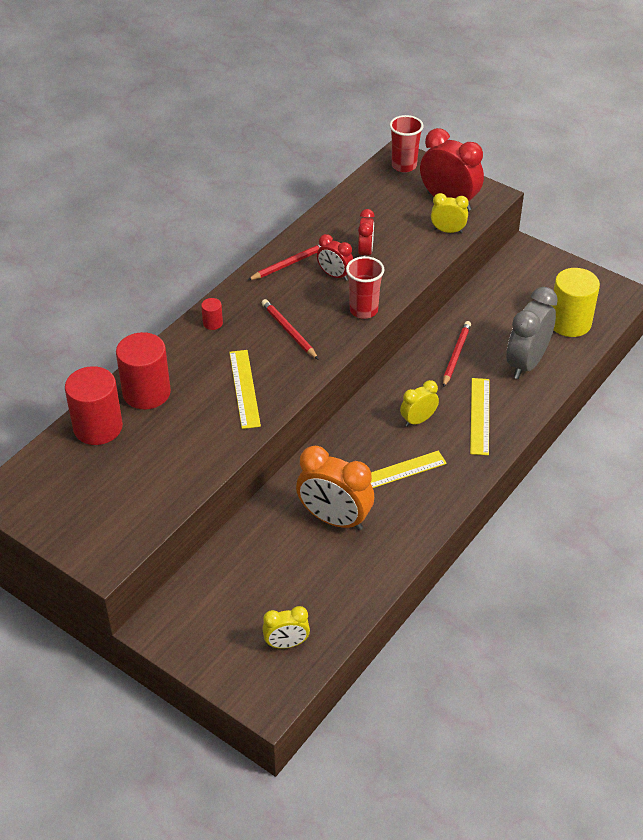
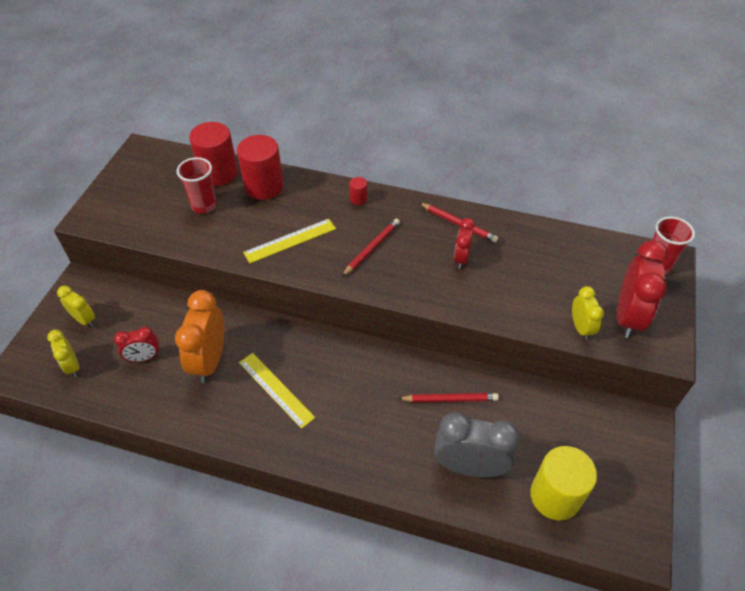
camera: 70 degrees right, 5 degrees up
(363, 310) = (425, 292): red cup -> red cup (204, 206)
(365, 252) = (506, 271): red clock -> red clock (144, 358)
(418, 420) = (349, 390): yellow clock -> yellow clock (84, 319)
(480, 416) = (375, 442): yellow ruler -> none

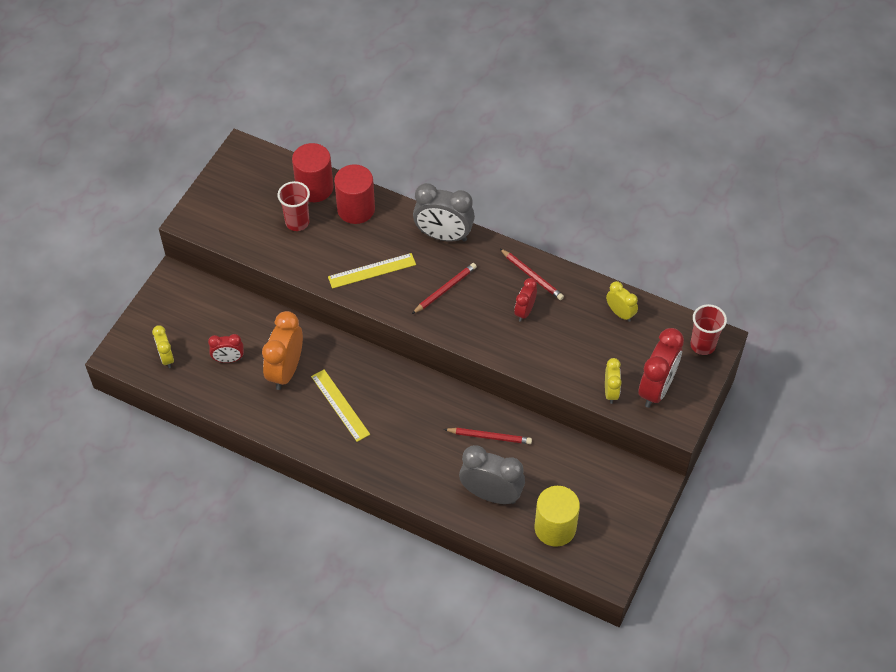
camera: 10 degrees right, 5 degrees up
(84, 319) = (177, 315): yellow clock -> yellow clock (620, 313)
(358, 199) = (443, 236): red cylinder -> grey clock

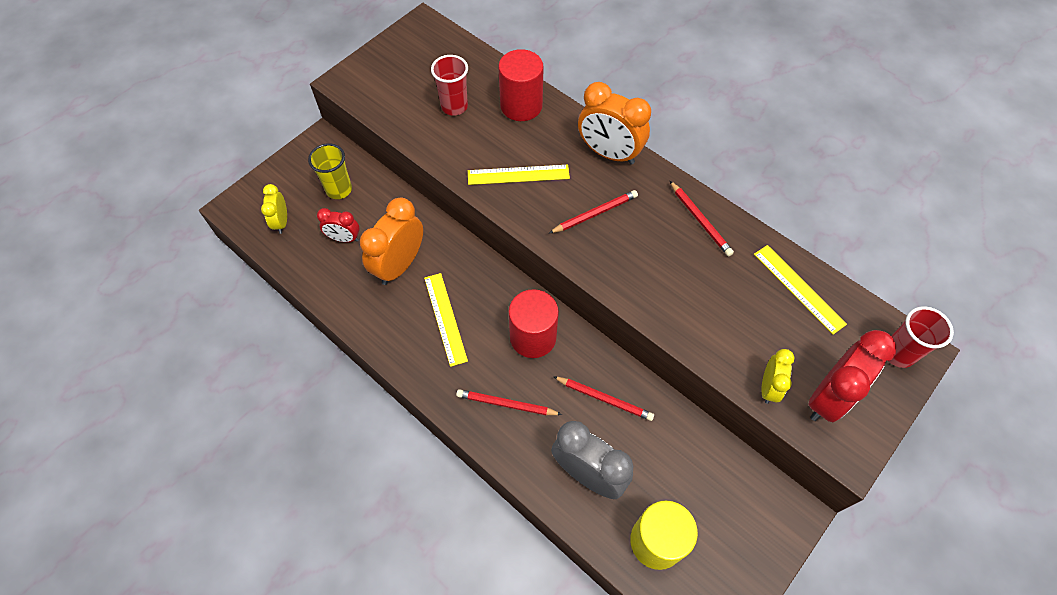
camera: 15 degrees right, 5 degrees up
(207, 318) = (339, 189): none -> yellow cup
(314, 188) = (484, 75): red cylinder -> red cylinder (533, 337)
(412, 459) = (506, 404): none -> red pencil
(443, 236) = (609, 153): grey clock -> orange clock
(524, 311) = (682, 260): red clock -> none
(620, 313) = (798, 288): yellow clock -> yellow ruler

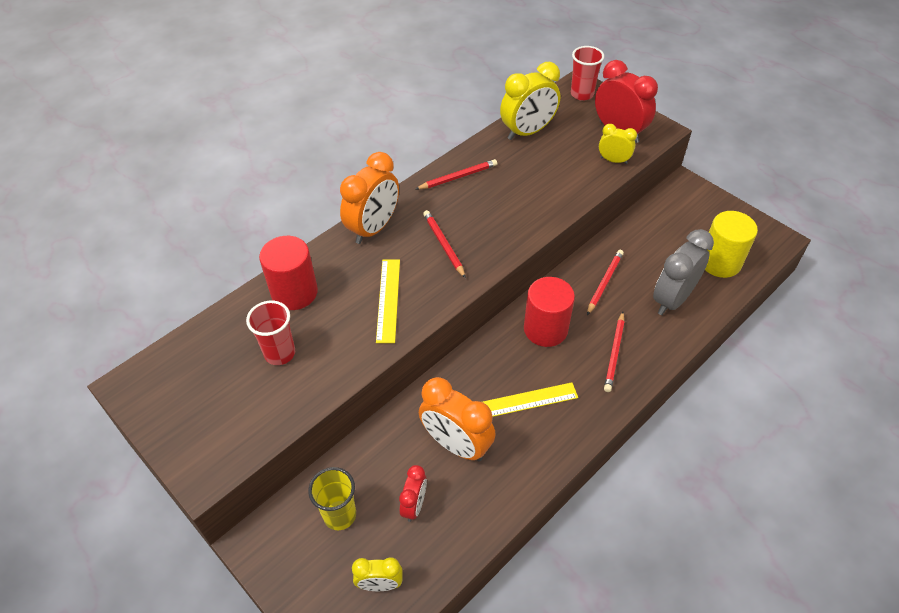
camera: 85 degrees left, 10 degrees down
(798, 288) = (528, 132): yellow ruler -> yellow clock

